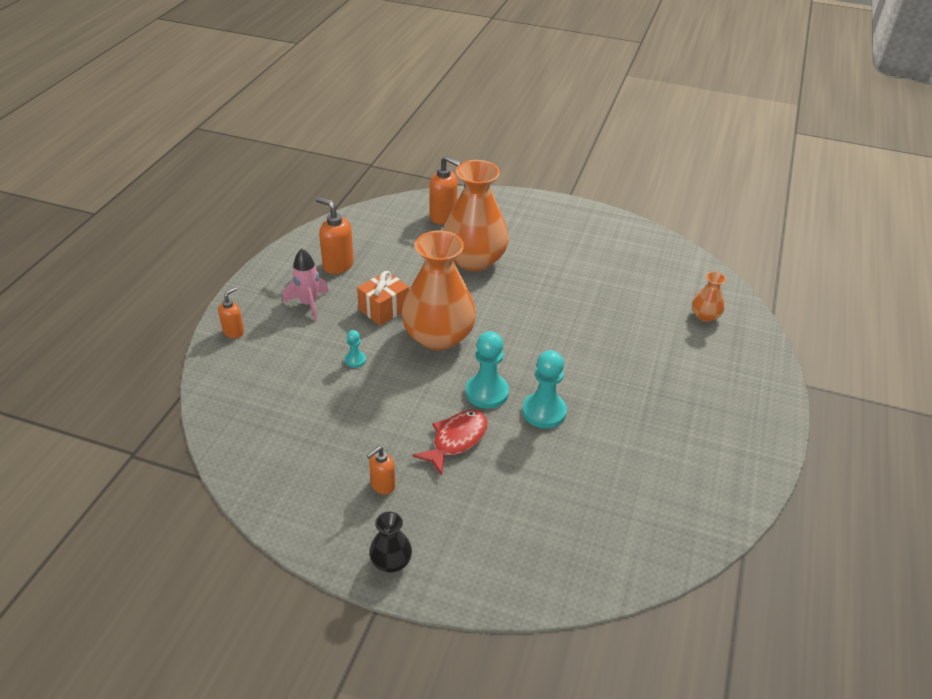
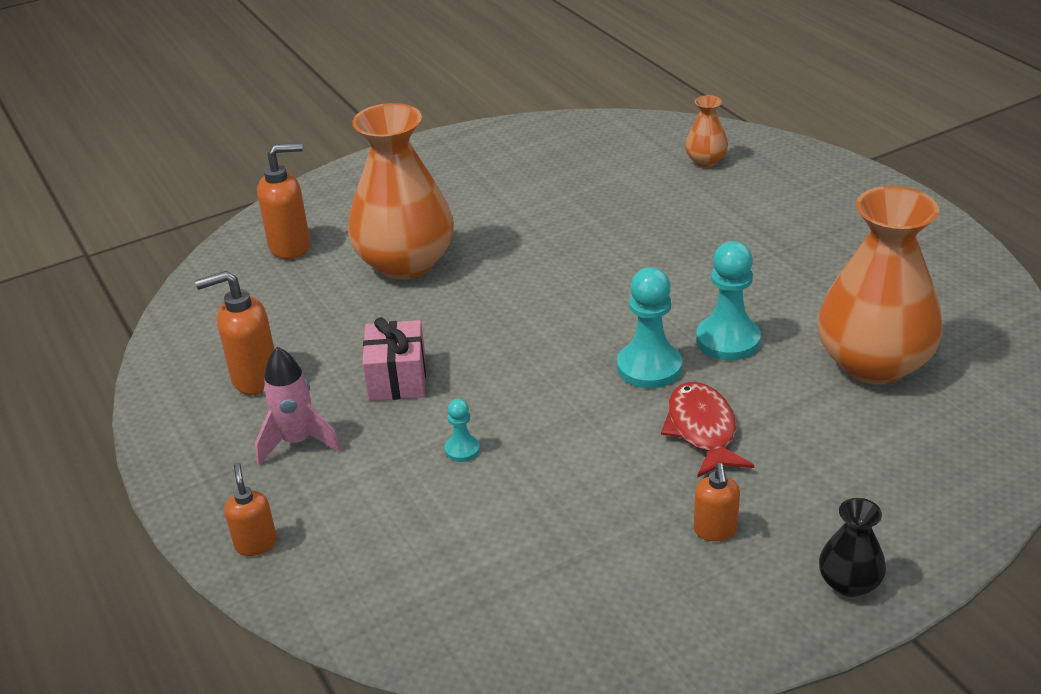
camera: 45 degrees left, 5 degrees down
(384, 309) = (397, 379): orange gift -> pink gift
(438, 336) = (506, 358): orange vase -> orange vase (873, 363)

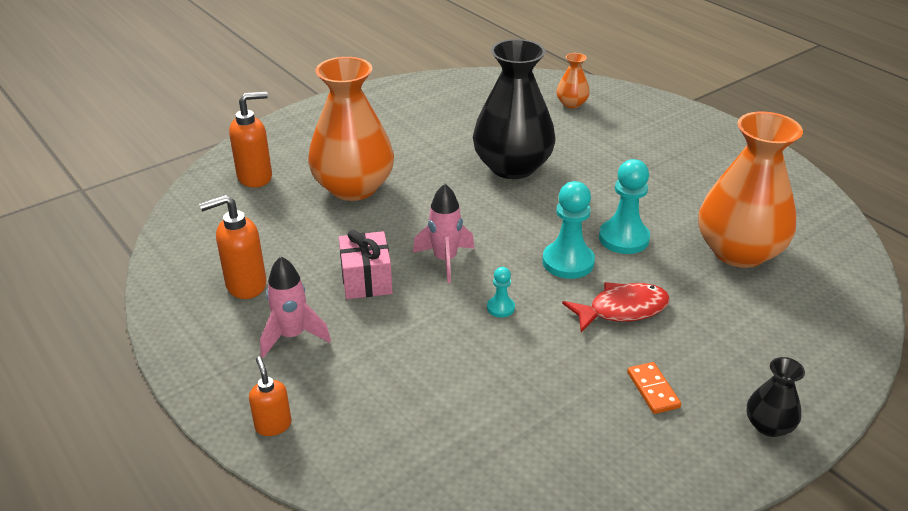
camera: 10 degrees left, 0 degrees up
(462, 449) = (433, 335): turquoise pawn -> turquoise pawn (500, 308)
(497, 358) = (445, 260): none -> pink rocket
(608, 242) = (512, 167): none -> black vase
(702, 430) = (622, 310): red fish -> red fish turned 90 degrees clockwise
(715, 530) = (653, 390): orange soap dispenser -> orange domino

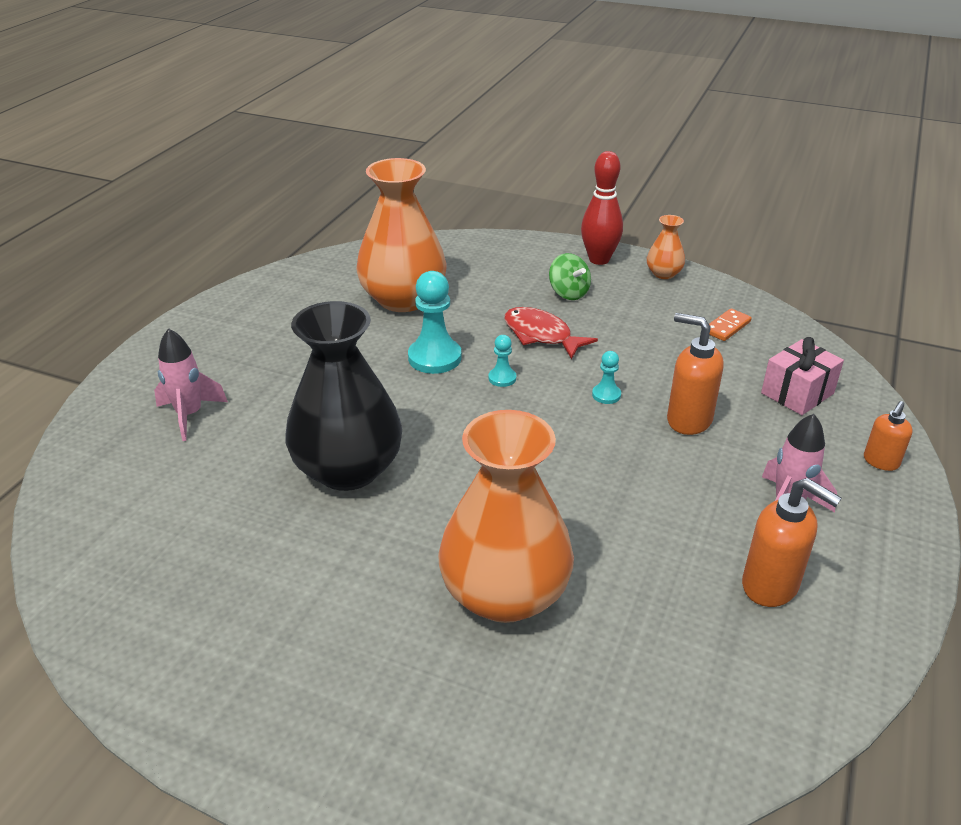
camera: 120 degrees left, 0 degrees up
(255, 177) = (570, 727): orange soap dispenser -> orange soap dispenser (688, 420)
(366, 280) = (660, 494): pink gift -> pink gift (797, 393)
(445, 260) = (574, 453): pink rocket -> pink rocket (190, 415)
(568, 262) = (502, 378): turquoise pawn -> turquoise pawn, size x0.51
(571, 104) = (139, 471): orange vase -> orange vase (663, 274)
(653, 390) = (617, 303): orange domino -> orange domino (726, 327)
(696, 363) = (568, 293): none -> green spinning top
(768, 425) = (599, 259): black vase -> red bowling pin

